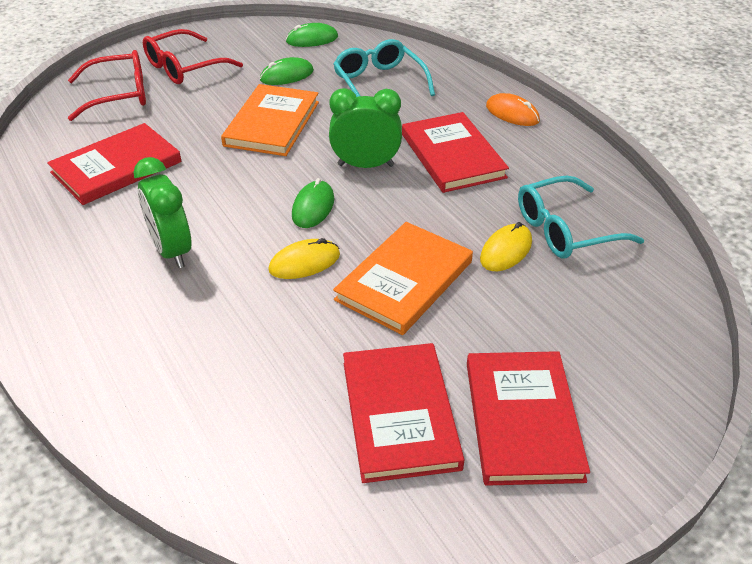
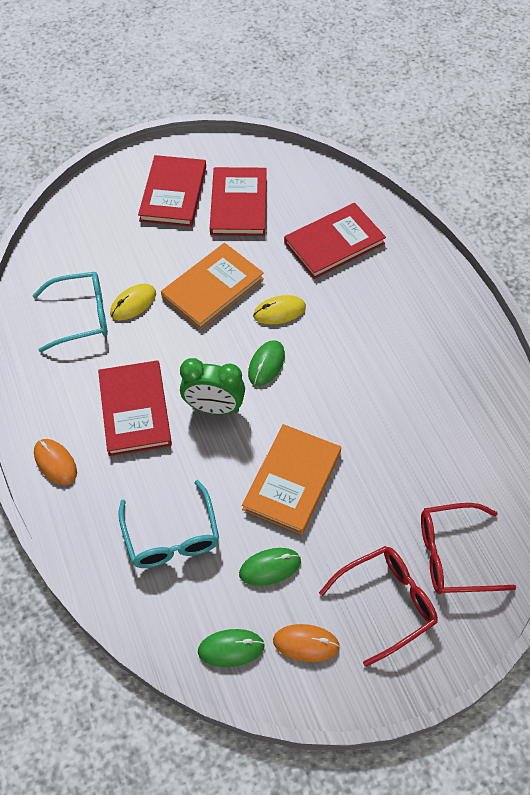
camera: 170 degrees left, 15 degrees up
(116, 167) = (434, 435): red book -> red book (334, 243)
(171, 251) = (376, 334): green clock -> none
(252, 46) = (306, 644): none -> orange mouse

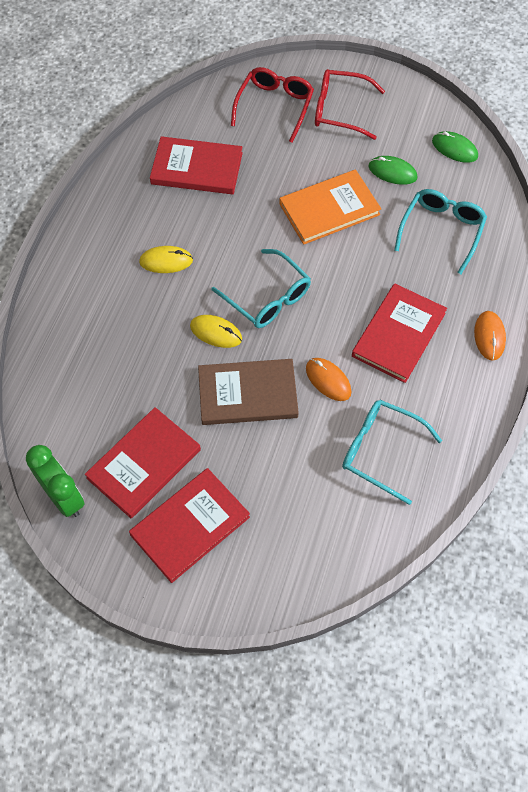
camera: 140 degrees left, 5 degrees up
(133, 303) = (326, 430): yellow mouse -> yellow mouse (166, 261)
(213, 288) = (247, 394): orange book -> brown book
(214, 408) = (338, 294): green clock -> green clock (64, 497)
(266, 364) = (268, 298): green mouse -> turquoise glasses
(306, 644) = (407, 123): orange mouse -> orange mouse (328, 380)
(334, 243) = (108, 359): red book -> red book (197, 168)
(452, 555) = (275, 106): red glasses -> red glasses turned 105 degrees counterclockwise

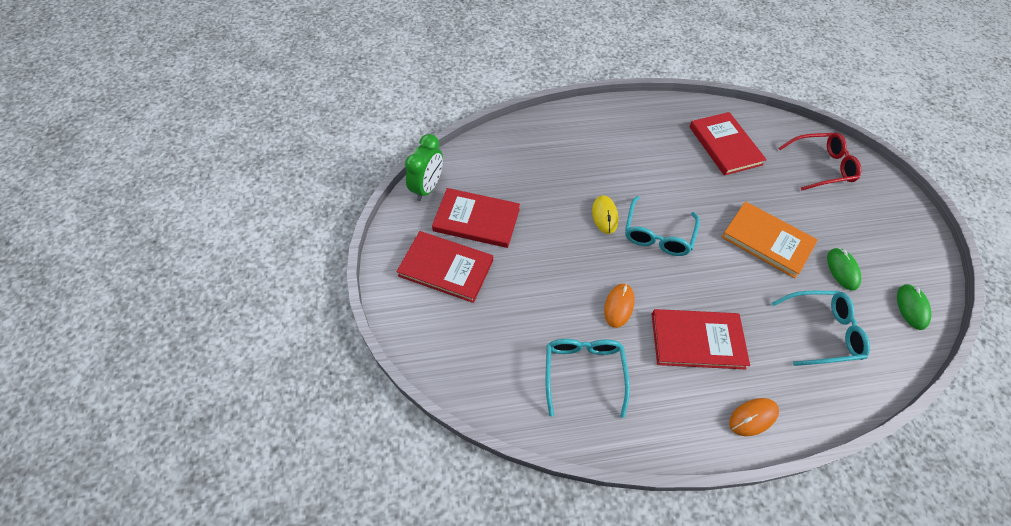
camera: 60 degrees right, 5 degrees down
(166, 261) = (637, 162): yellow mouse -> none
(247, 394) = (570, 257): brown book -> none
(339, 110) = (861, 208): red glasses -> none

